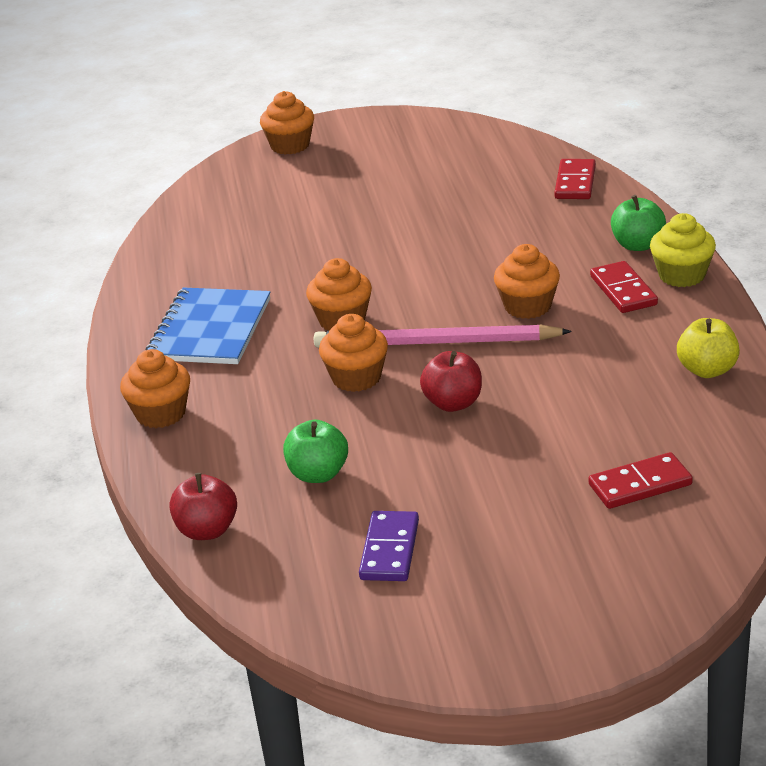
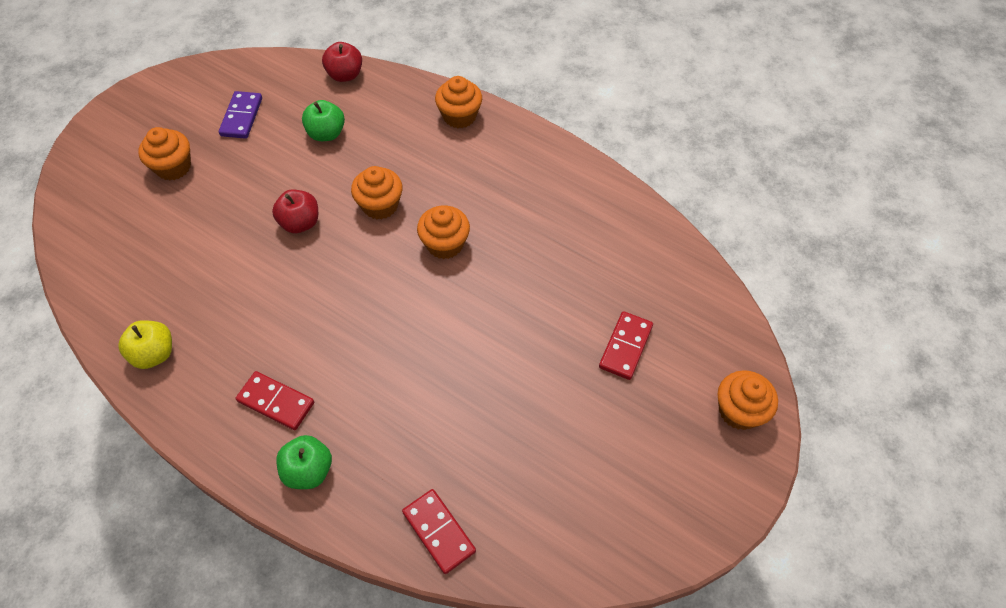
camera: 130 degrees right, 25 degrees up
(210, 329) = (516, 185): blue notebook -> none
(389, 550) = (242, 117): purple domino -> purple domino turned 45 degrees clockwise
(435, 343) = (361, 263): pink pencil -> none
(527, 306) = (332, 338): orange cupcake -> orange cupcake (173, 167)
(640, 484) = (136, 232): red domino -> red domino (625, 347)
(682, 275) = (243, 452): yellow cupcake -> none

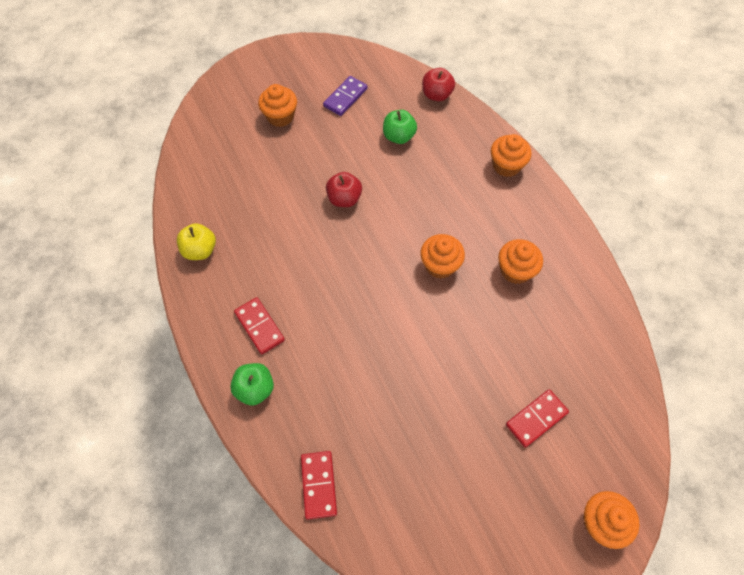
camera: 30 degrees right, 5 degrees up
(380, 205) = (408, 211): orange cupcake -> orange cupcake (515, 270)

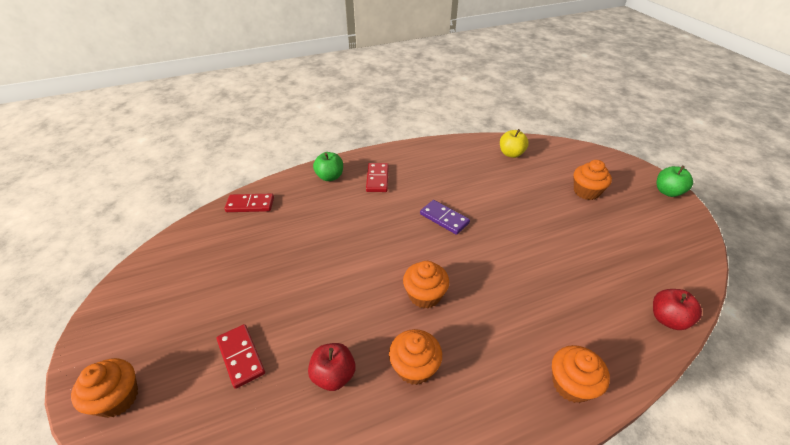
camera: 95 degrees right, 20 degrees down
(200, 250) = (443, 152): yellow apple -> yellow apple (511, 154)
(259, 326) = (377, 179): red domino -> red domino turned 60 degrees counterclockwise
(344, 199) = (499, 229): red apple -> red apple (333, 375)
(345, 97) = (628, 236): purple domino -> purple domino (444, 218)
(398, 136) = (588, 276): green apple -> green apple (667, 192)

